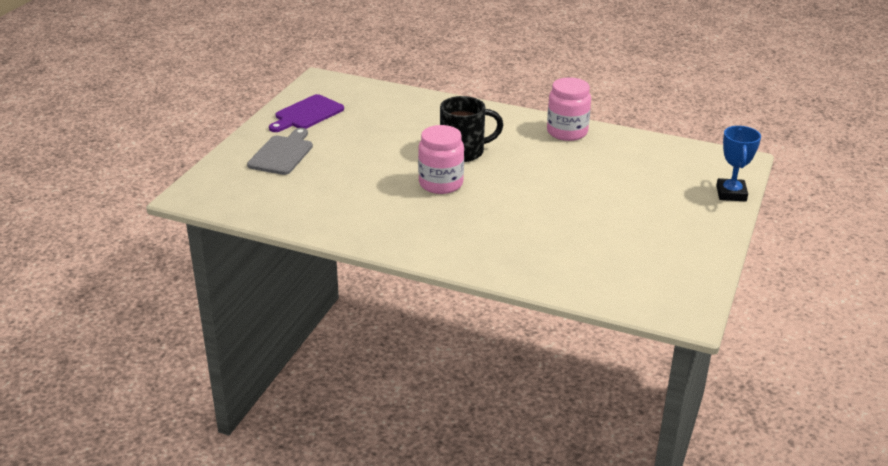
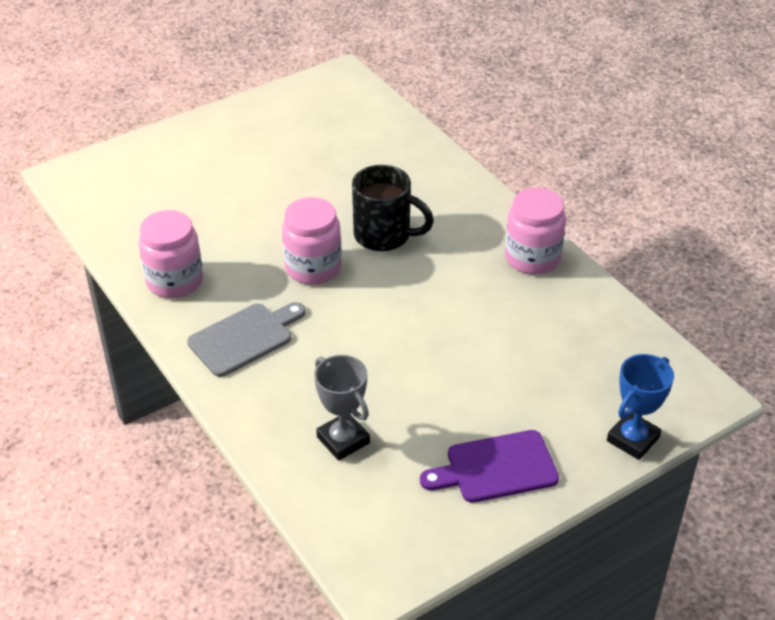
camera: 35 degrees right, 10 degrees up
(282, 154) = (201, 159): grey cutting board -> grey cutting board (244, 338)
(307, 114) = (279, 116): purple cutting board -> purple cutting board (496, 468)
(356, 224) = (174, 281): none -> pink jar
(578, 259) = (343, 440): none -> grey trophy

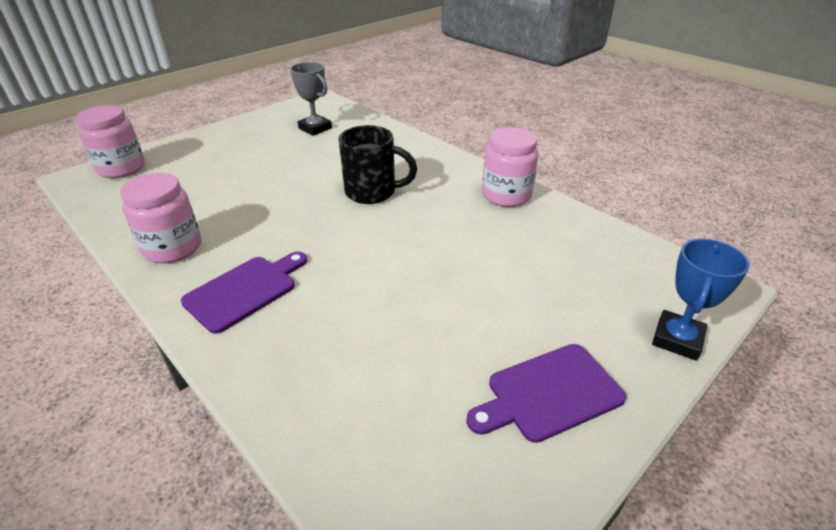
camera: 10 degrees left, 5 degrees down
(244, 338) = (245, 290): grey cutting board -> purple cutting board
(313, 268) = (310, 223): pink jar -> pink jar (121, 168)
(343, 440) = (365, 386): grey trophy -> grey trophy (315, 128)

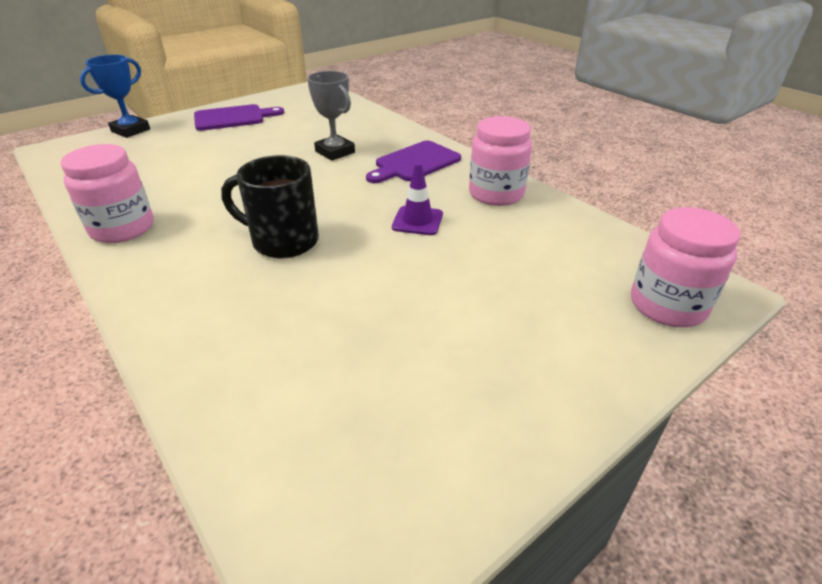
camera: 175 degrees left, 0 degrees up
(262, 214) = (417, 221): none -> purple traffic cone
(315, 128) = (351, 403): grey trophy -> grey trophy (335, 152)

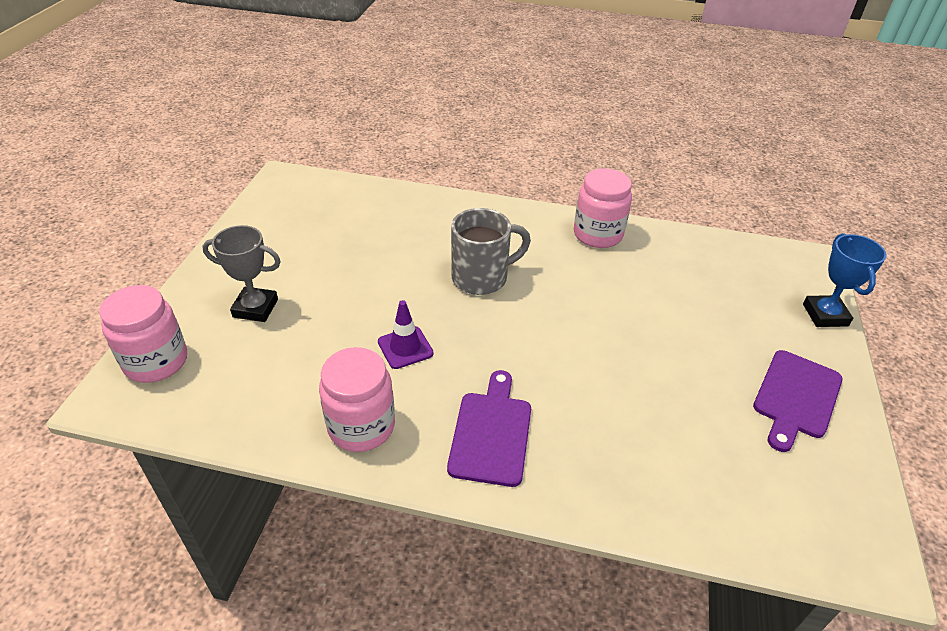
camera: 140 degrees right, 5 degrees up
(283, 241) = (481, 278): black mug -> grey mug
(335, 152) = (594, 401): grey trophy -> grey trophy (255, 308)

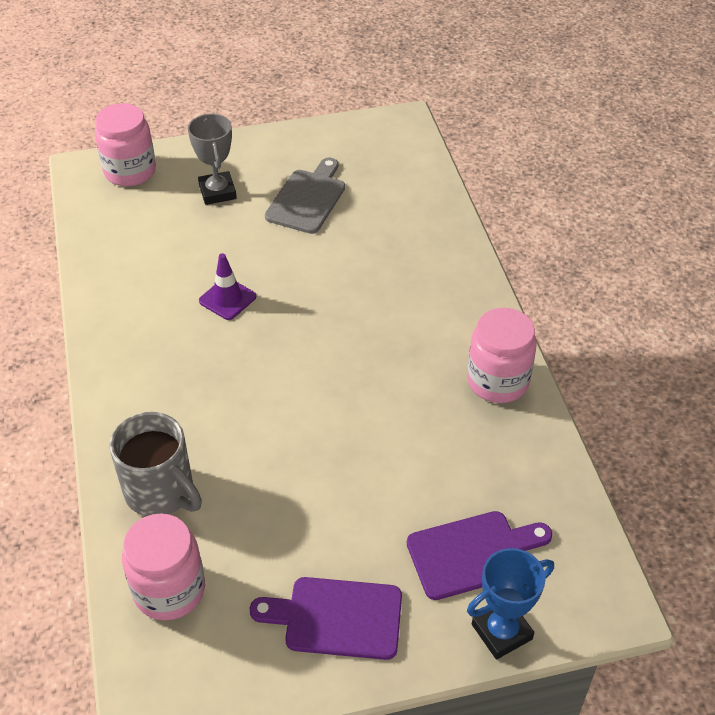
camera: 65 degrees right, 5 degrees up
(322, 257) = (307, 198): none -> grey cutting board
(361, 426) = (127, 309): pink jar -> pink jar (169, 590)
(481, 278) = (355, 314): grey mug -> grey mug (161, 492)
(491, 433) = (161, 390): purple cutting board -> purple cutting board (473, 553)

